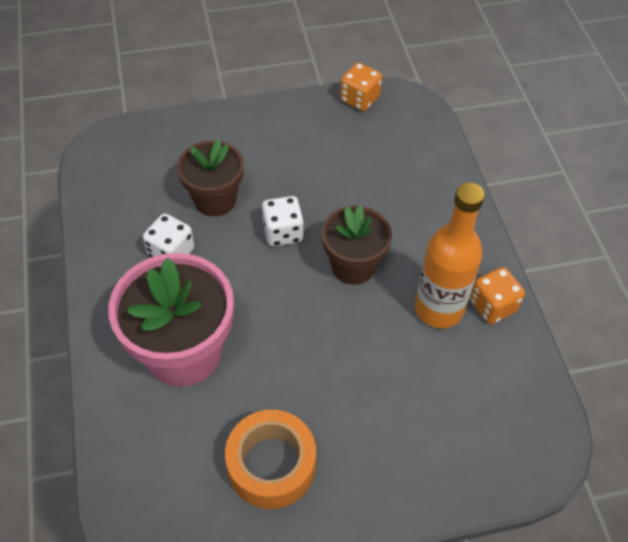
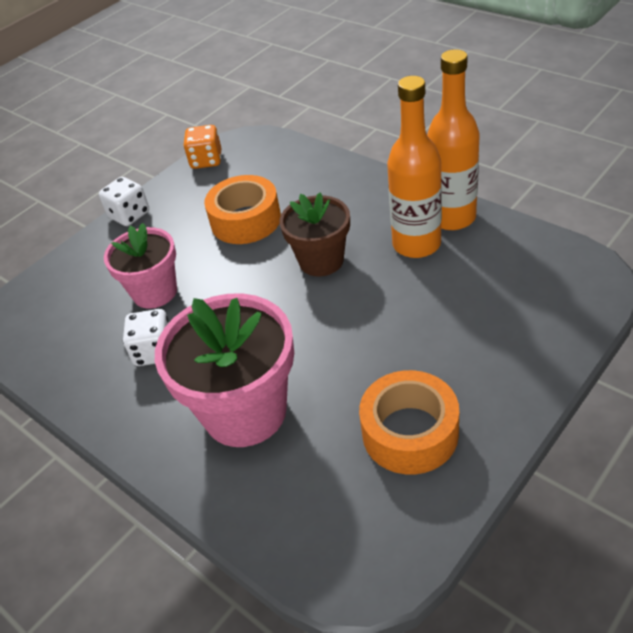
camera: 30 degrees left, 10 degrees down
(215, 199) = (155, 292): brown flower pot -> pink flower pot
(283, 232) = (239, 276): white dice -> white dice (129, 215)
(335, 183) = (246, 220): none -> orange tape
(492, 306) = (452, 217): orange dice -> orange bottle

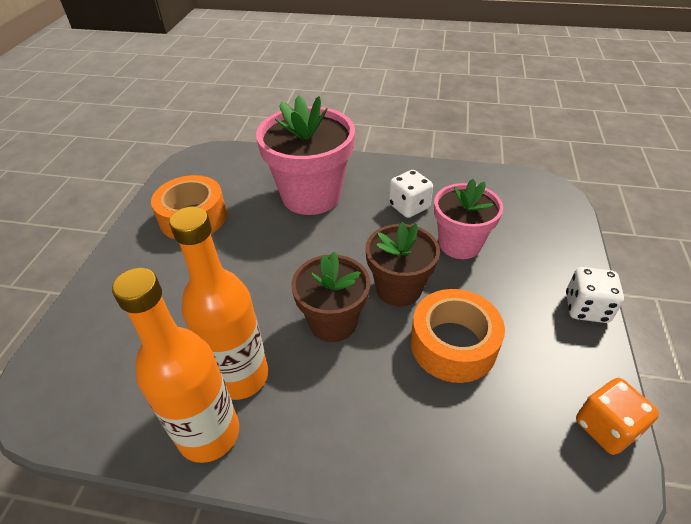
camera: 145 degrees right, 0 degrees up
(246, 270) = (398, 288): none -> brown flower pot

